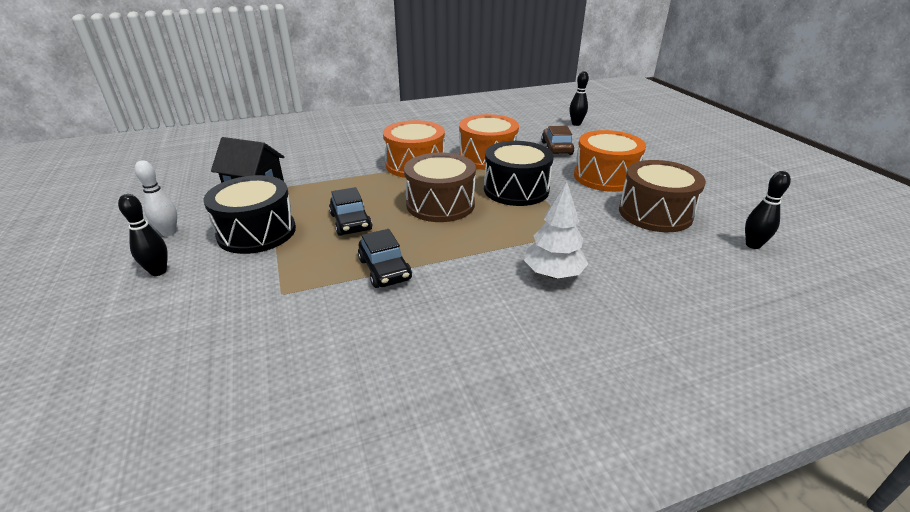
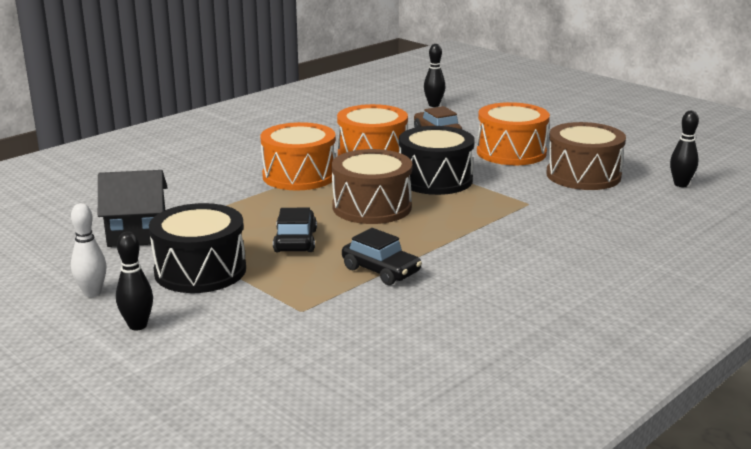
camera: 25 degrees left, 10 degrees down
(351, 222) = (295, 241): black car -> black car turned 135 degrees counterclockwise
(553, 274) = (538, 240): white tree -> none

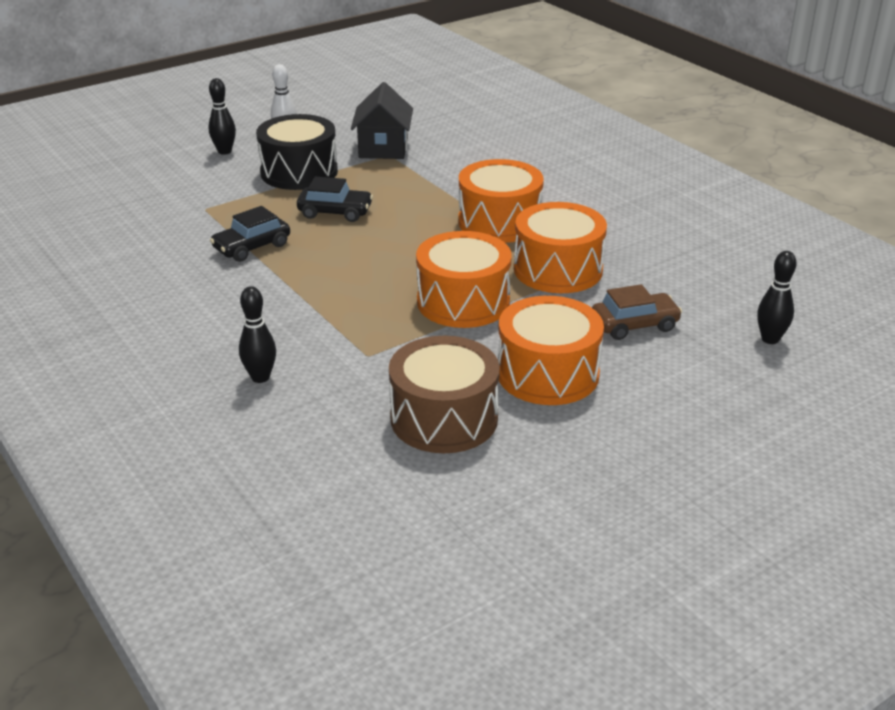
camera: 100 degrees right, 10 degrees up
(372, 207) = (398, 255): brown drum -> none
(435, 180) = (463, 302): black drum -> orange drum
(680, 184) = (381, 504): black bowling pin -> black bowling pin (260, 377)

